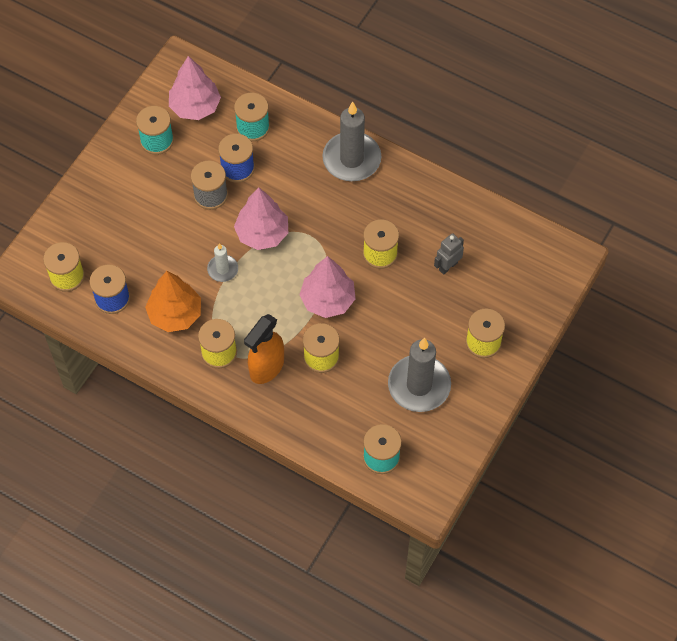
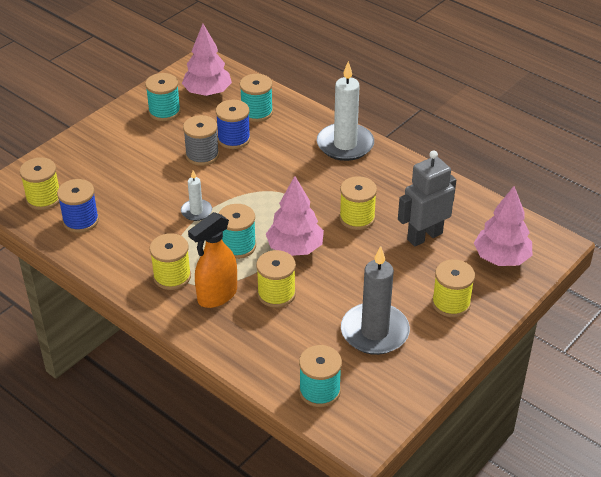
camera: 10 degrees right, 20 degrees down
(175, 314) = (138, 240): orange tree -> none
(262, 234) = (243, 189): pink tree -> pink tree (501, 258)
(272, 306) = (238, 246): none -> turquoise spool
(351, 159) = (345, 145): grey candle -> white candle
(448, 266) = (424, 236): grey robot -> grey robot, size x1.72

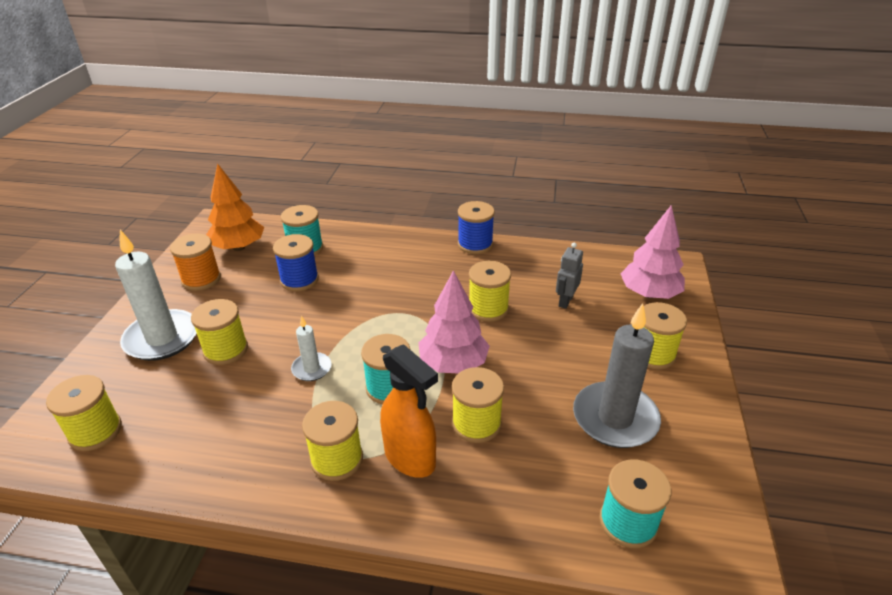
camera: 30 degrees left, 5 degrees down
(81, 220) = (166, 439): blue spool -> blue spool (475, 244)
(149, 175) = (226, 350): none -> yellow spool
(164, 111) = (201, 279): turquoise spool -> orange spool
(202, 155) = (275, 307): grey spool -> none
(207, 92) = (238, 247): pink tree -> orange tree
(217, 295) = (410, 458): orange spray bottle -> orange spray bottle turned 60 degrees counterclockwise
(345, 145) = (417, 248): white candle -> white candle (162, 338)
(424, 236) = (565, 301): grey robot -> grey robot, size x0.58

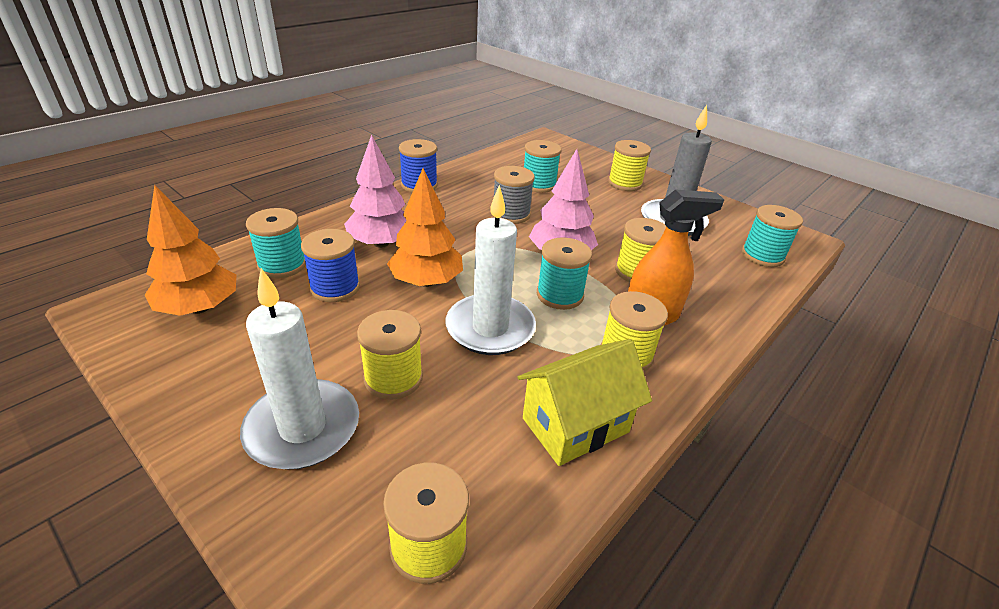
camera: 60 degrees left, 0 degrees up
(201, 279) = (221, 358): orange spool -> none
(231, 458) = (575, 425): none -> yellow house
(311, 368) = (490, 328): white candle -> white candle, size x1.96
(342, 313) = (426, 281): none -> orange tree
(488, 309) = (511, 214): yellow spool -> grey spool
(565, 301) = (539, 184): grey robot -> turquoise spool
(649, 294) = (565, 158): pink tree -> pink tree (381, 243)

